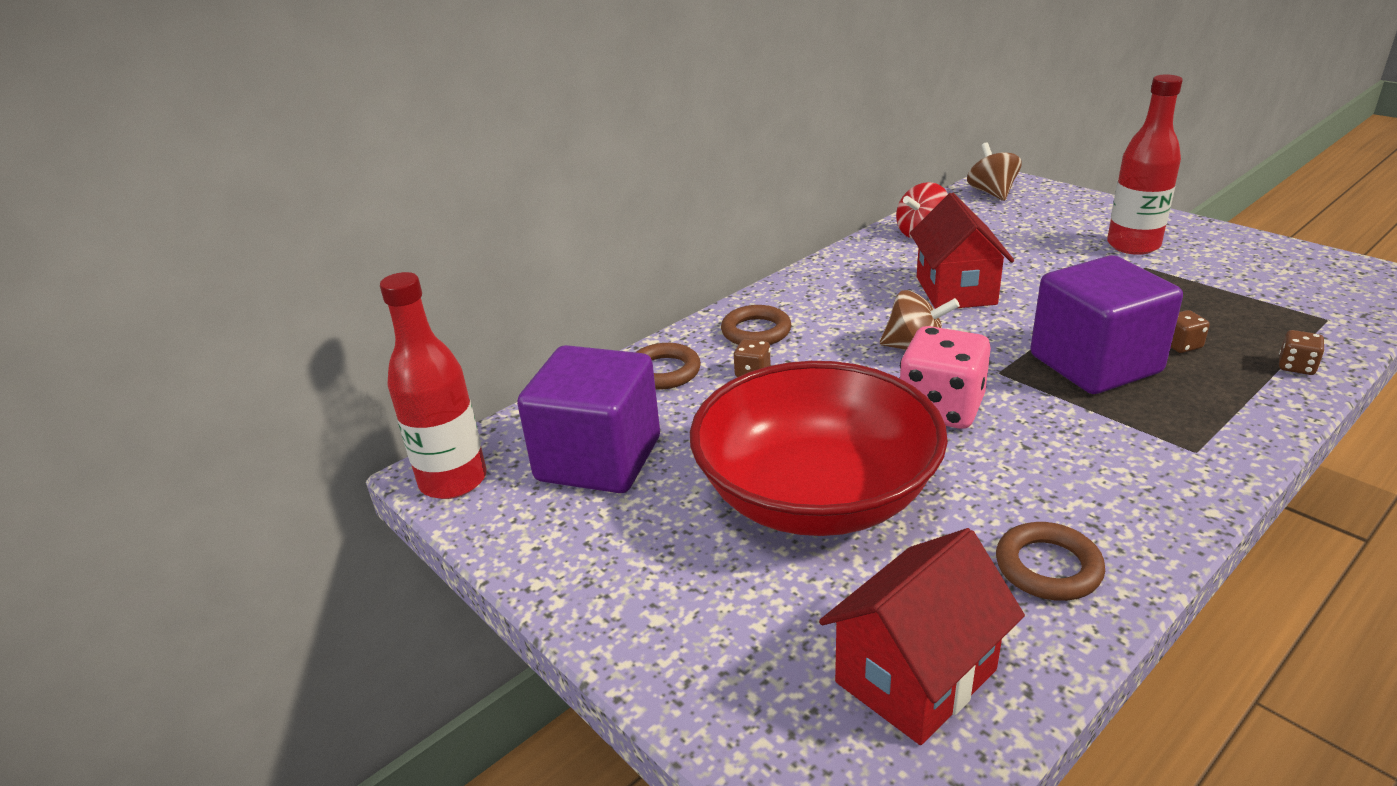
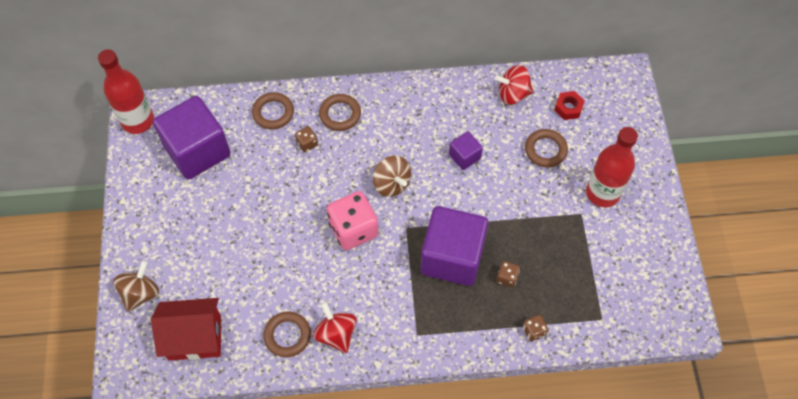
camera: 35 degrees right, 30 degrees up
(816, 496) = (251, 237): red bowl -> none
(955, 290) = (464, 156): red house -> purple cube
(990, 217) = (568, 108): none -> red nut
(992, 193) = (602, 85): brown spinning top -> brown spinning top (140, 293)
(1025, 248) = (545, 150): none -> brown ring
(1106, 518) = (336, 334): none -> red spinning top

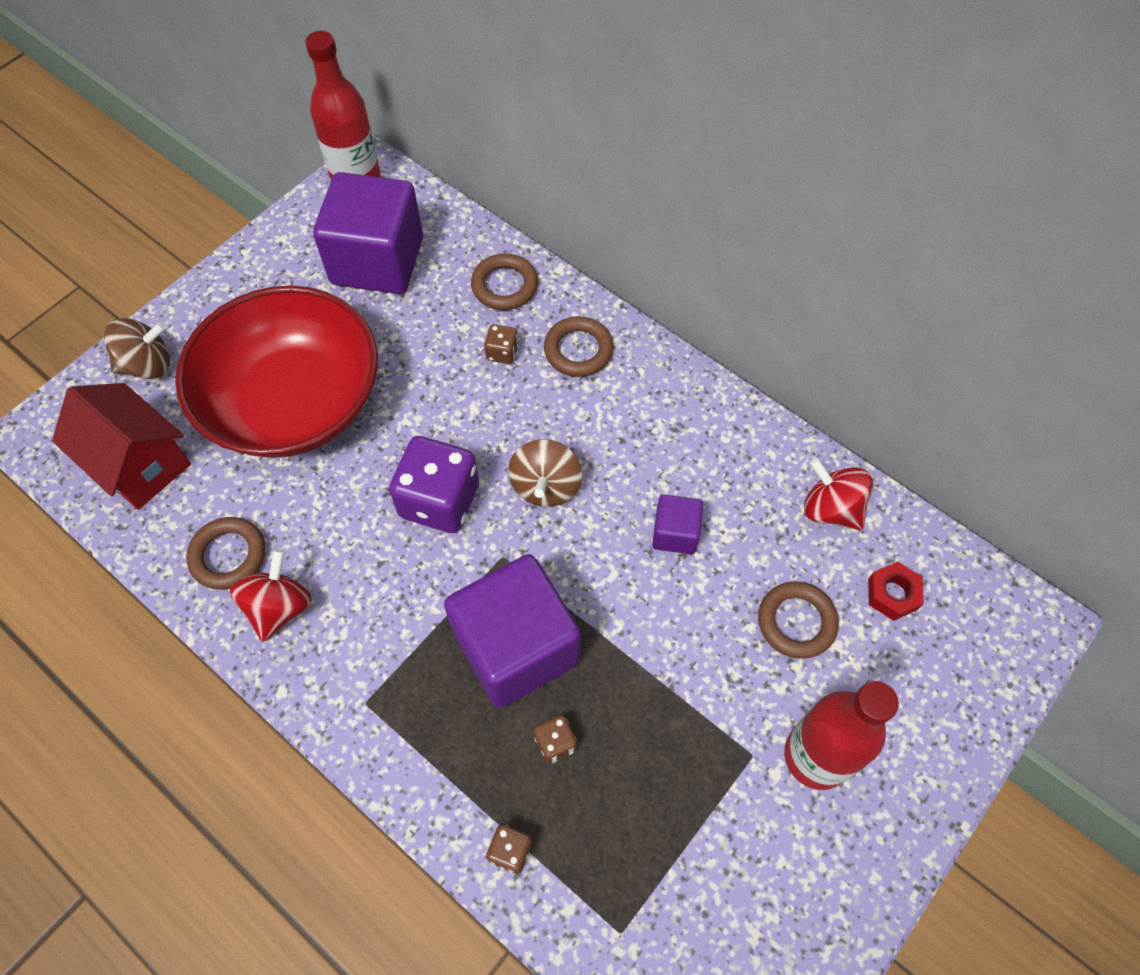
camera: 45 degrees right, 0 degrees up
(236, 247) = (294, 402): none -> red bowl
(353, 229) = (439, 500): pink dice -> purple dice

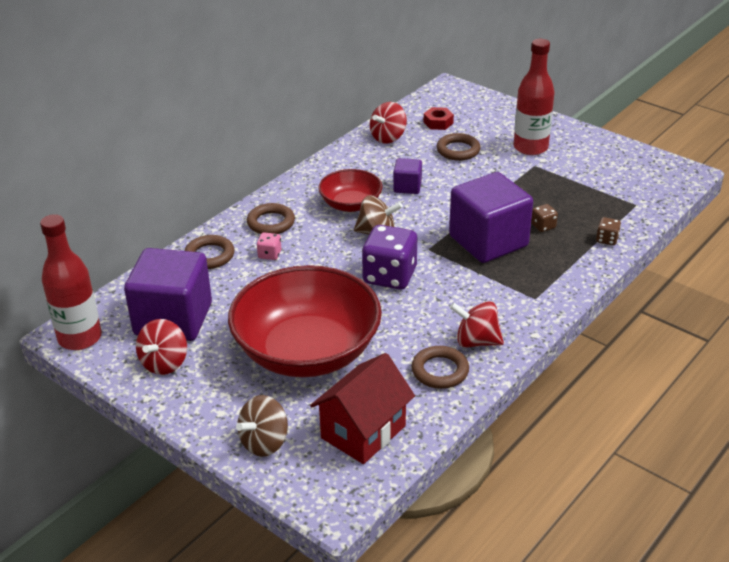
camera: 90 degrees left, 25 degrees down
(148, 365) = (264, 442): brown spinning top -> brown spinning top turned 120 degrees counterclockwise
(299, 261) = (164, 363): none -> red spinning top
(502, 352) = (269, 254): brown dice -> pink dice
(624, 451) = (350, 204): none -> red bowl

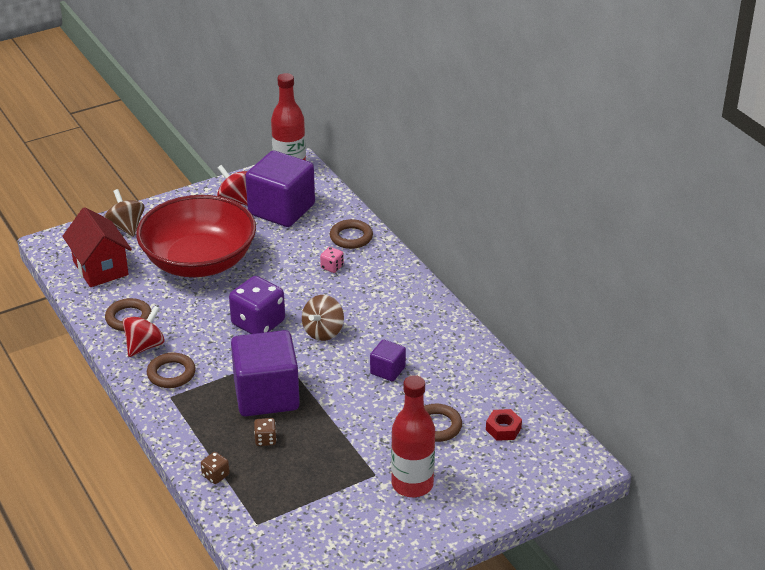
camera: 110 degrees right, 0 degrees up
(271, 223) = (378, 276): brown ring -> brown ring (171, 374)
(350, 204) = (379, 327): red bowl -> none
(388, 137) = (489, 383): red spinning top -> none

